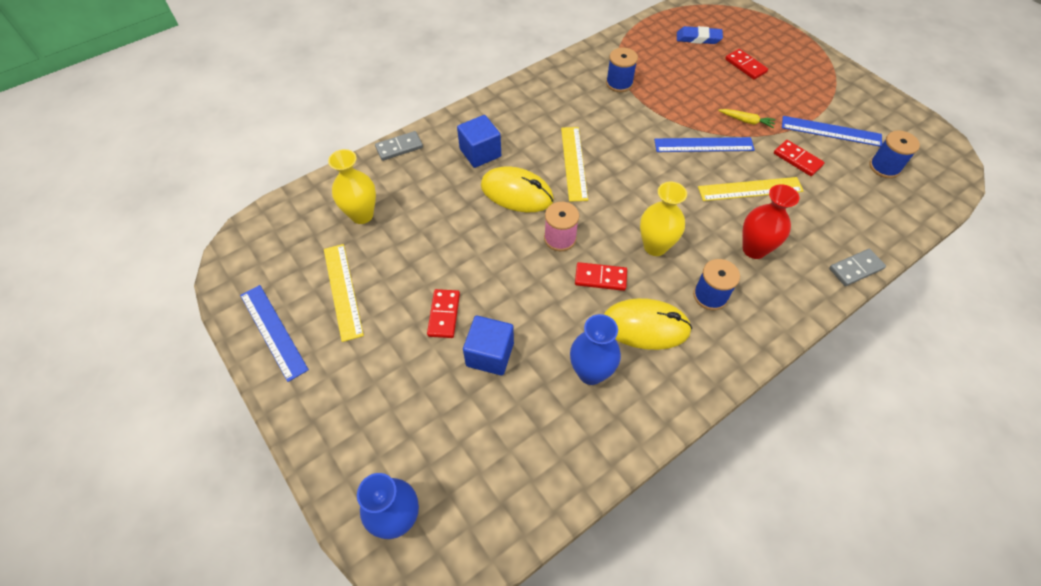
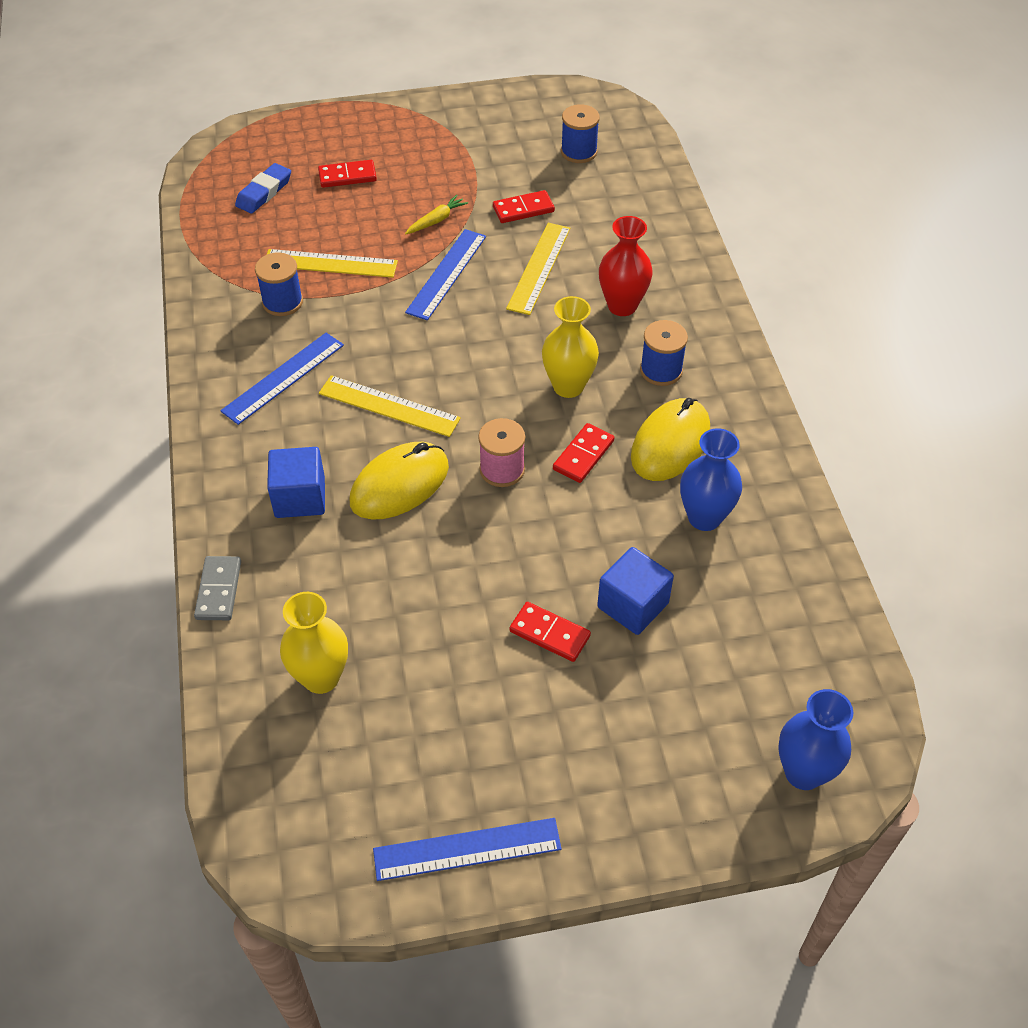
camera: 65 degrees left, 5 degrees down
(343, 291) = (445, 740): yellow ruler -> yellow ruler (330, 263)
(831, 131) = (502, 163): blue ruler -> blue ruler (283, 378)
(856, 269) = (691, 243): grey domino -> none

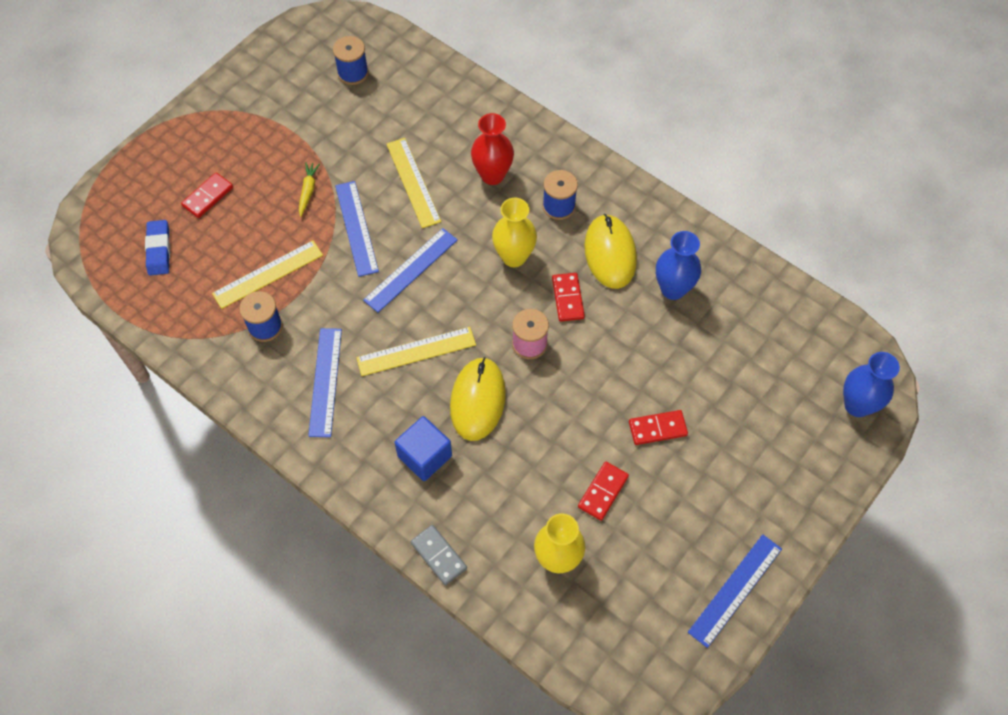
camera: 40 degrees left, 10 degrees up
(458, 336) = (410, 269): none -> blue ruler
(523, 209) = (359, 143): red domino -> red domino (603, 492)
(633, 605) = (685, 375): blue cube -> none

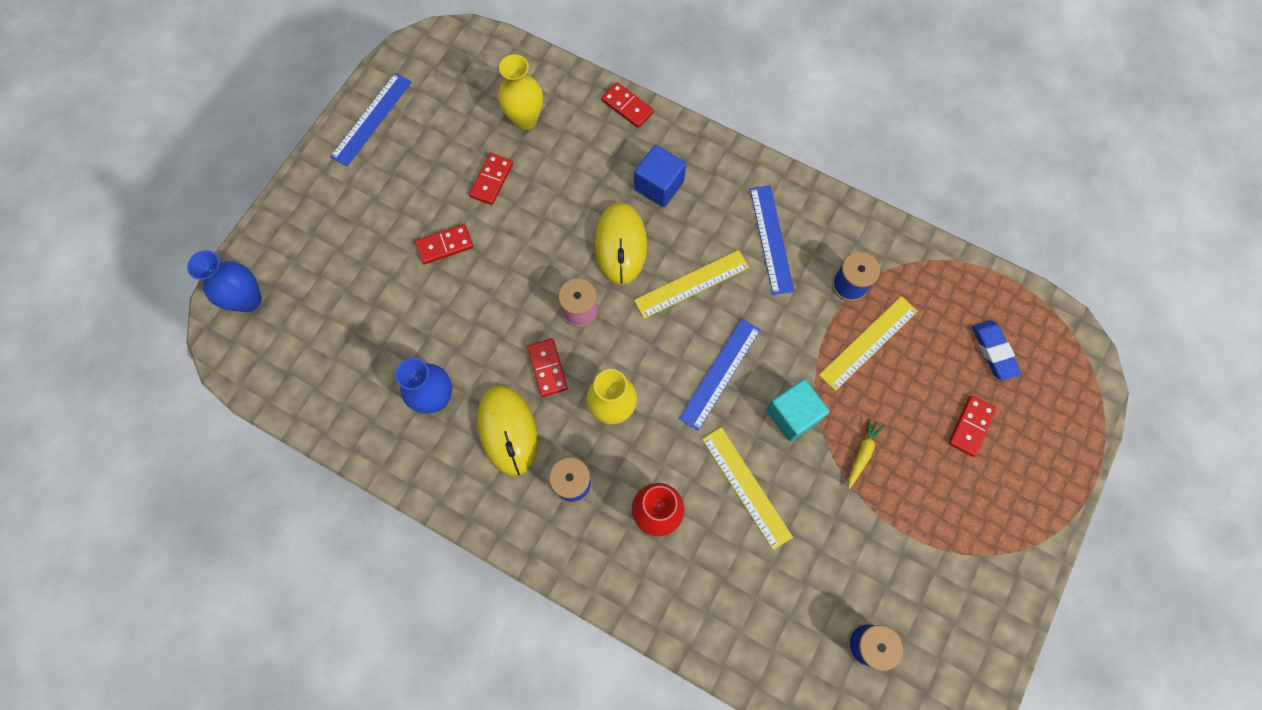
camera: 170 degrees right, 10 degrees up
(308, 191) = (862, 454): yellow carrot -> yellow carrot turned 150 degrees counterclockwise
(356, 228) = (792, 415): blue ruler -> turquoise cube
(439, 555) = (627, 106): grey domino -> red domino

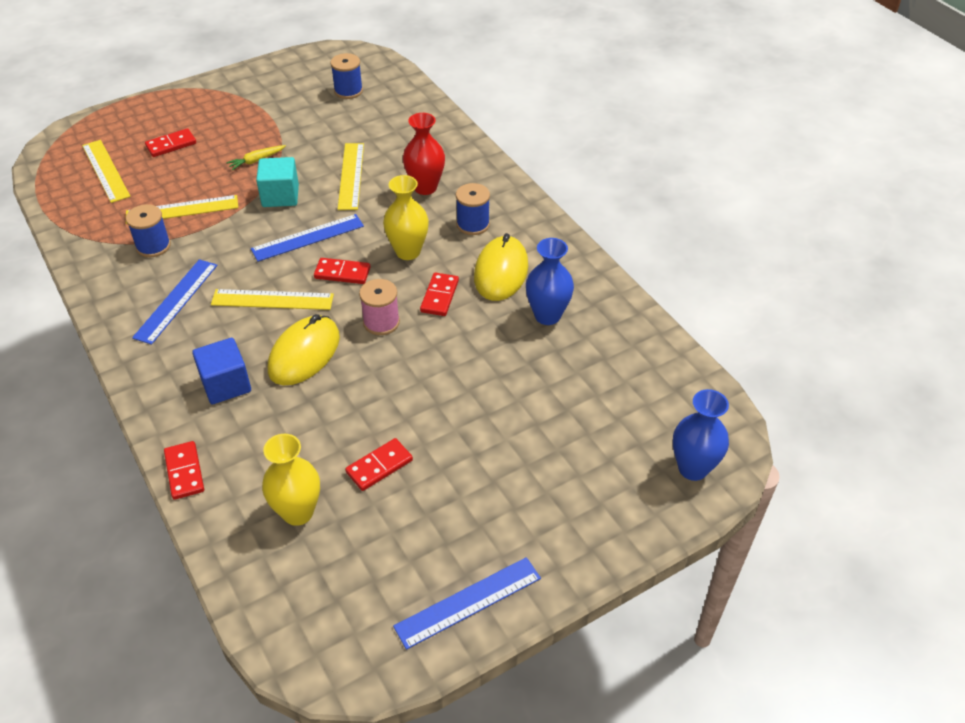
camera: 150 degrees left, 25 degrees down
(445, 245) = (466, 428): red domino -> red domino (342, 273)
(993, 351) = (105, 171): blue eraser -> yellow ruler

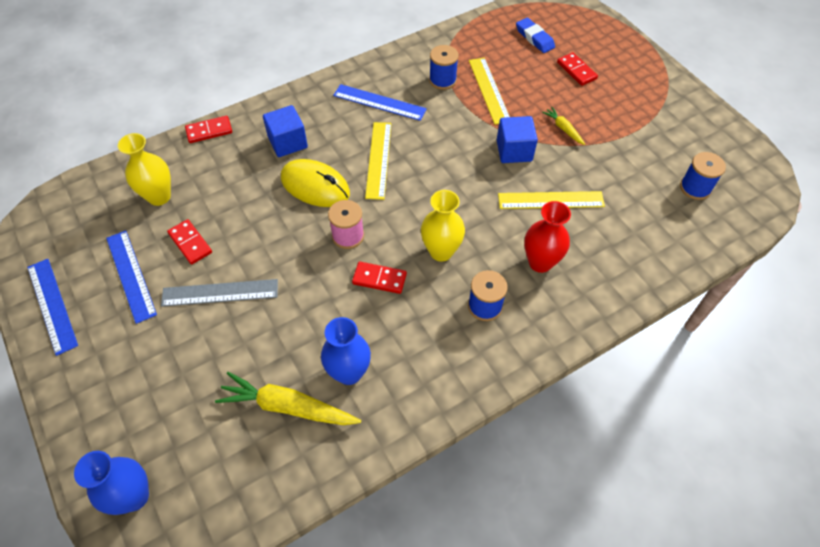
camera: 90 degrees right, 10 degrees up
(105, 171) = (534, 38): yellow ruler -> blue eraser
(280, 196) = (514, 151): turquoise cube -> blue cube
(308, 237) = (458, 175): blue ruler -> blue ruler (131, 275)
(342, 273) = (411, 203): red domino -> none
(453, 427) = (220, 293): none -> grey ruler
(501, 272) = (413, 331): yellow mouse -> none
(587, 358) = (288, 407): none -> yellow carrot

